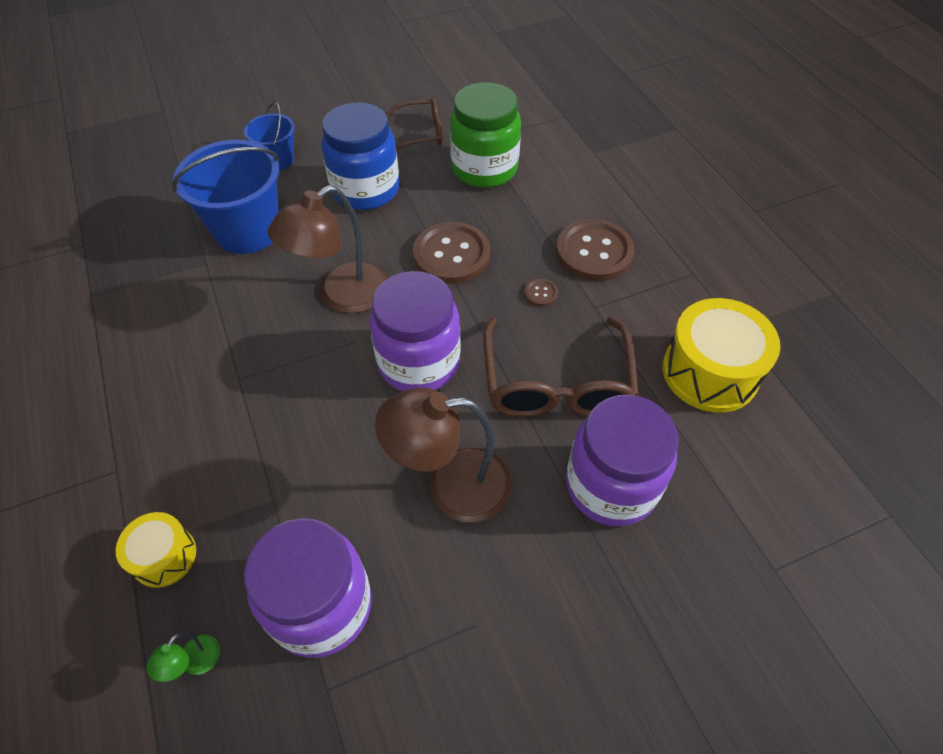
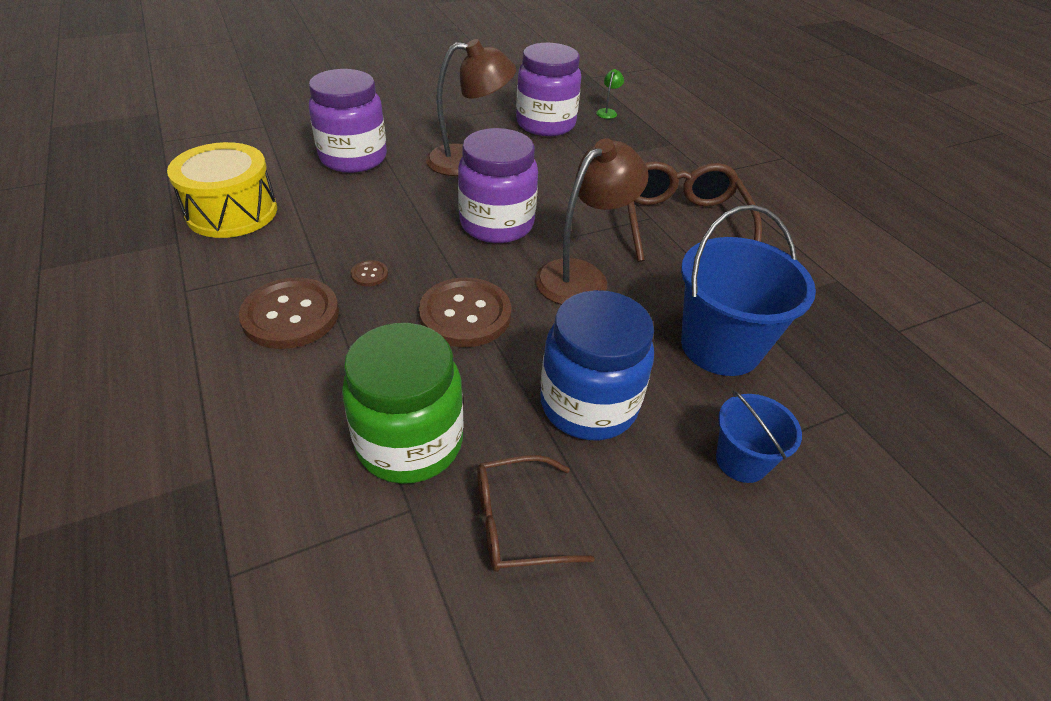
camera: 175 degrees right, 10 degrees down
(164, 556) = (648, 142): yellow drum -> none
(556, 383) = (375, 208): brown glasses -> brown glasses (682, 222)

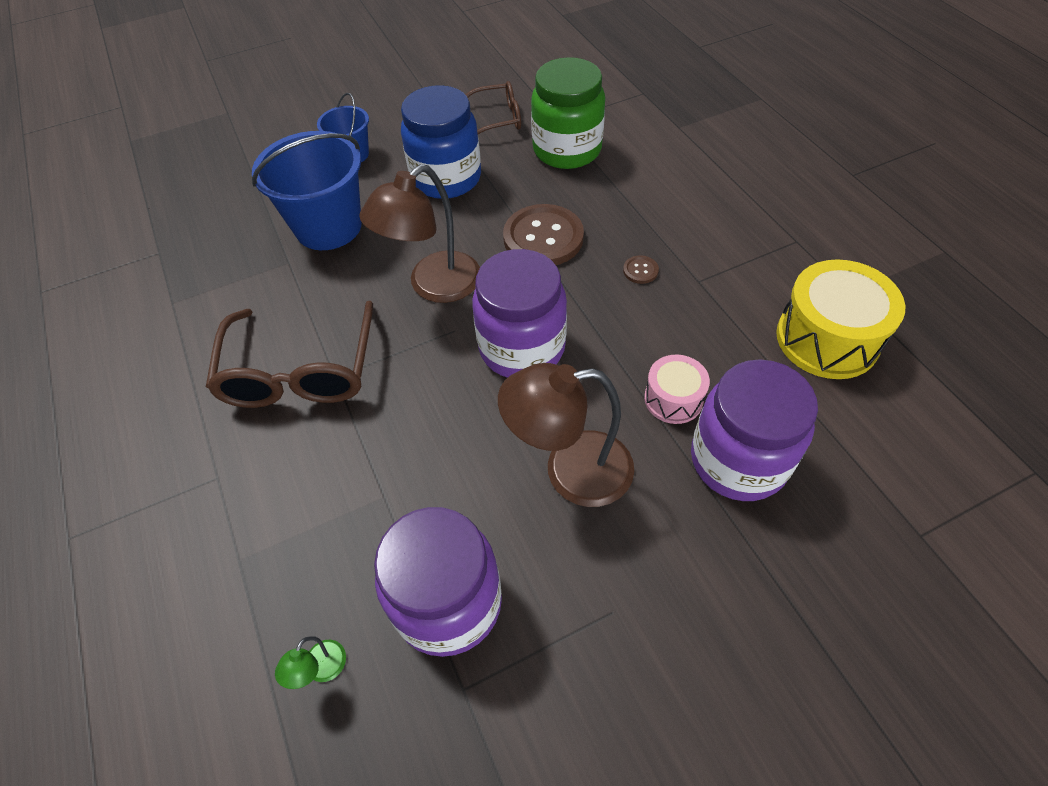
camera: 175 degrees left, 10 degrees up
(291, 315) = (691, 226): brown button -> none
(382, 187) = (673, 399): none -> pink drum

